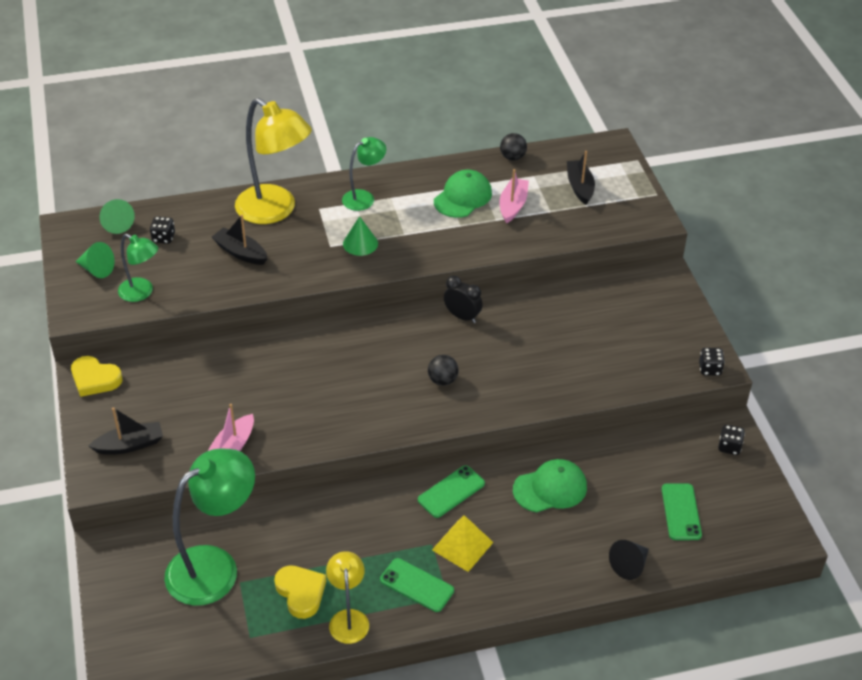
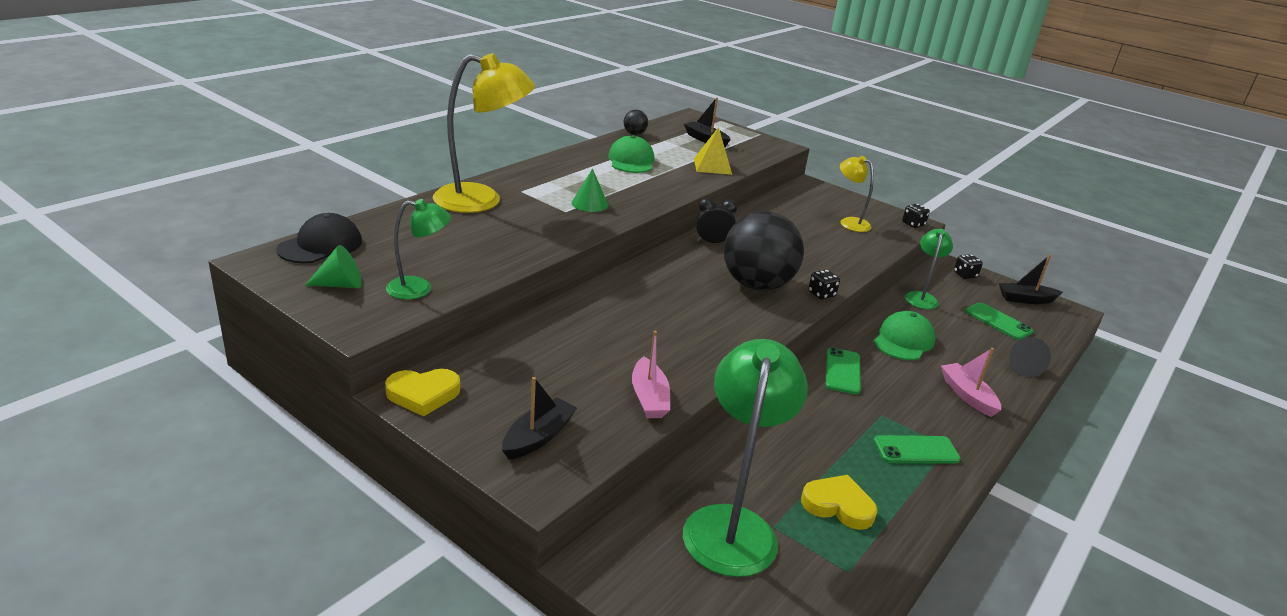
camera: 40 degrees left, 15 degrees down
(117, 224) = (320, 245): green cone -> black cap
(163, 238) = (389, 243): black dice -> black dice (821, 294)
(240, 253) = (487, 234): black boat -> black boat (1026, 299)
(348, 618) = (905, 505): yellow lamp -> yellow lamp (849, 222)
(364, 197) = (551, 177): green lamp -> green lamp (921, 297)
(442, 380) = (757, 285): black ball -> black ball, size x2.46
(462, 546) = (905, 405): yellow pyramid -> yellow pyramid (712, 166)
(513, 205) = (675, 158): pink boat -> pink boat (967, 395)

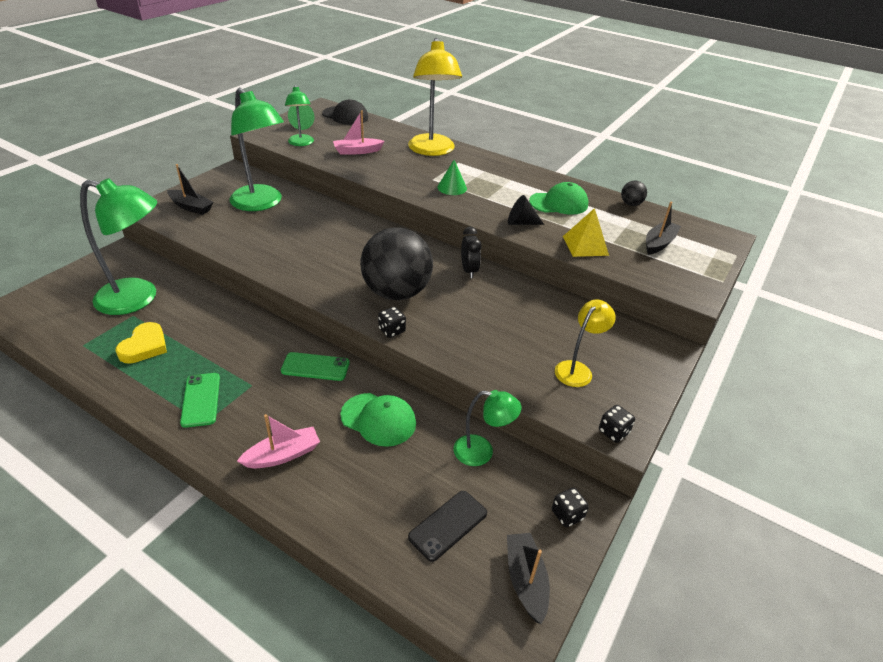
camera: 85 degrees right, 10 degrees up
(423, 394) = (233, 174): yellow heart -> none
(539, 367) = (261, 203): none -> green lamp
(649, 398) = (227, 241): pink boat -> pink boat (357, 151)
(998, 321) = (448, 525): green phone -> black phone
(1022, 367) = (345, 524): black cone -> black cone (521, 223)

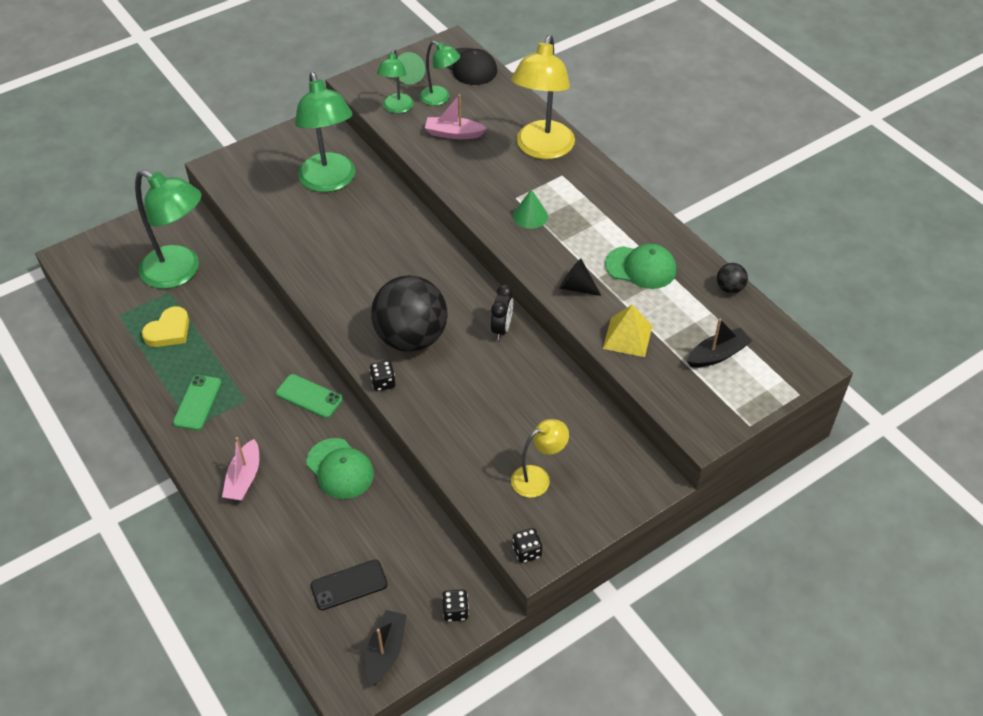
camera: 25 degrees right, 10 degrees up
(191, 207) = (257, 172): black boat -> none
(283, 455) = (244, 478): pink boat -> pink boat turned 105 degrees clockwise
(482, 452) = (415, 530): green lamp -> green lamp (440, 98)

